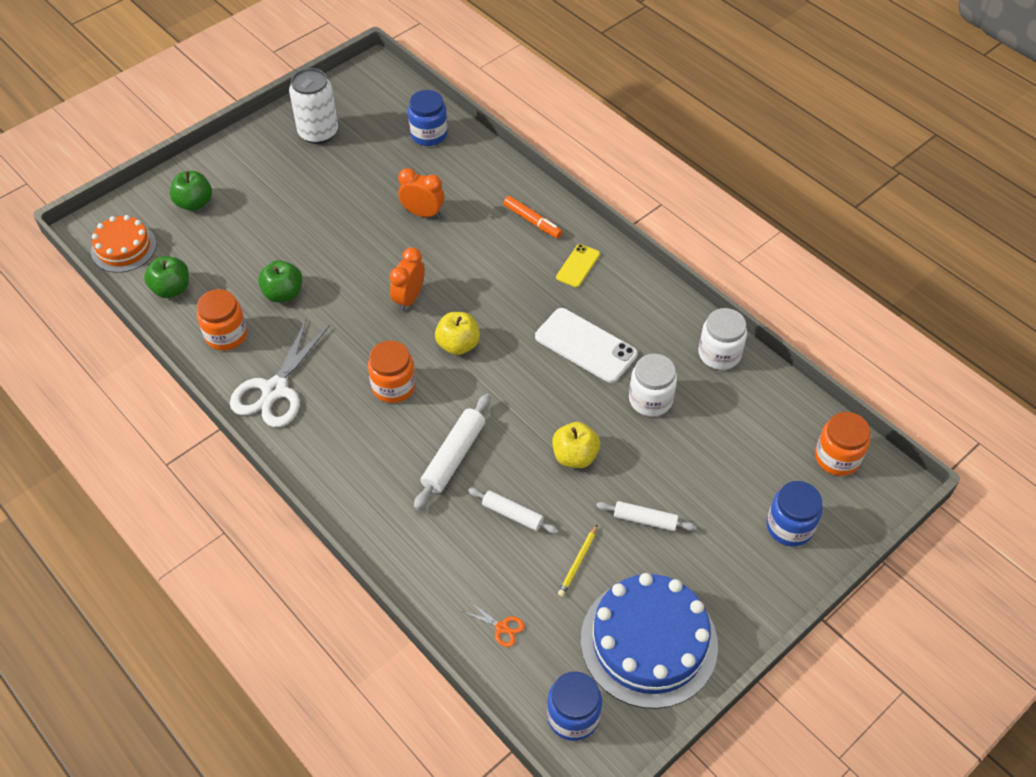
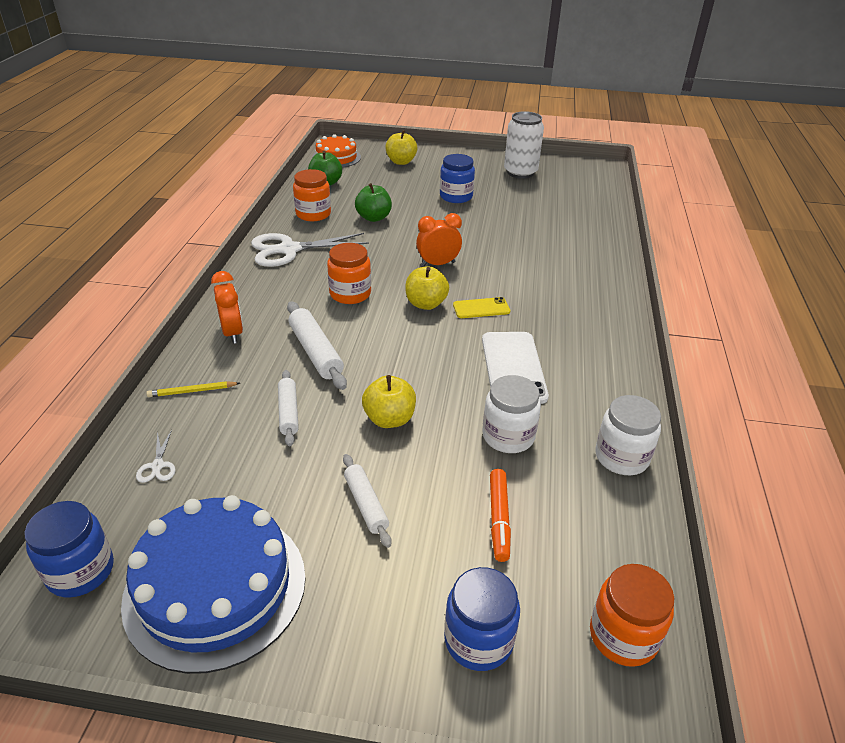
camera: 50 degrees right, 15 degrees down
(194, 203) = (401, 162): green apple -> yellow apple
(423, 213) = (520, 235): orange clock -> orange clock (232, 333)
(429, 134) = (590, 207): blue jar -> blue jar (456, 196)
(453, 456) = (316, 352): white rolling pin -> white rolling pin turned 75 degrees clockwise
(502, 627) = (158, 466): orange scissors -> white scissors
(532, 221) = (591, 282): orange marker -> orange marker (499, 518)
(578, 266) = (585, 324): yellow phone -> yellow phone (481, 308)
(578, 562) = (272, 481): yellow pencil -> yellow pencil (192, 391)

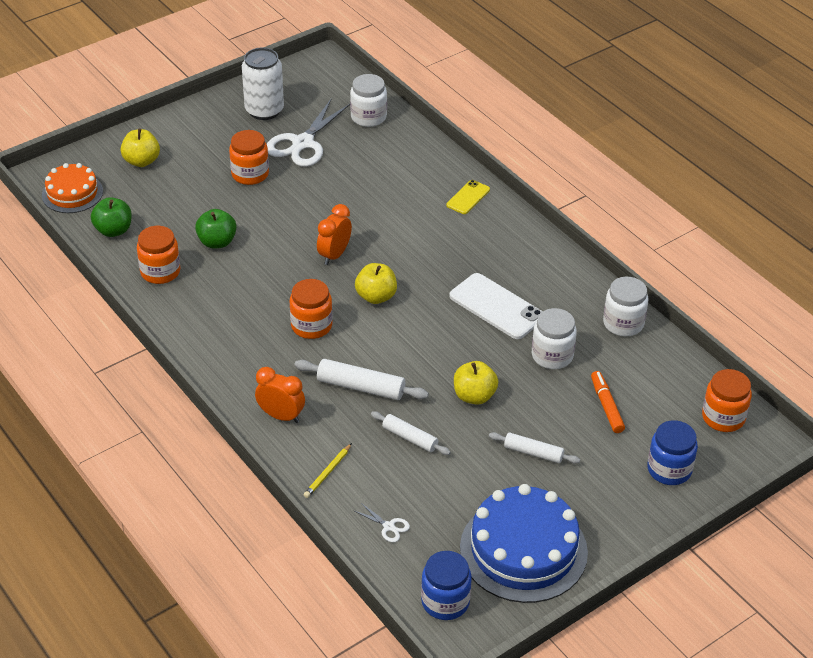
camera: 45 degrees left, 5 degrees up
(289, 250) = (201, 320): white scissors -> white scissors (303, 143)
(456, 196) = (250, 174): blue jar -> orange jar
(481, 308) = (417, 274): yellow phone -> yellow phone (468, 197)
(499, 518) = (606, 406): orange marker -> orange marker turned 150 degrees counterclockwise
(591, 206) = (368, 117): none -> white jar

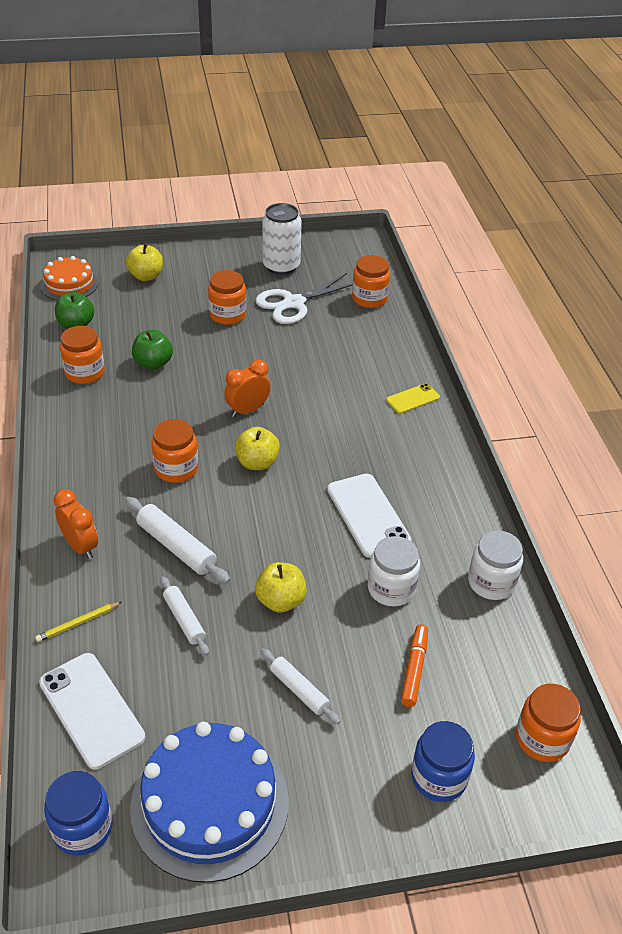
camera: 25 degrees right, 0 degrees up
(368, 117) = (369, 299): white jar -> orange jar
(388, 526) = (91, 710): white scissors -> white phone

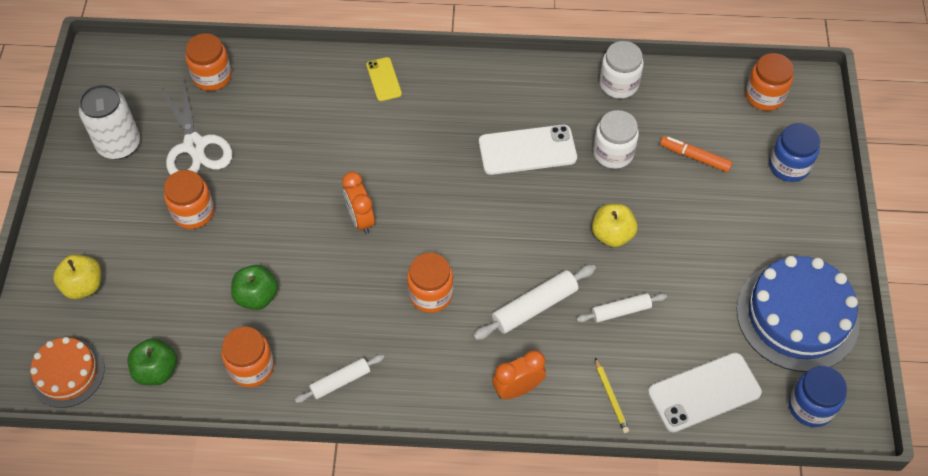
camera: 75 degrees left, 15 degrees up
(257, 462) = (439, 224): yellow apple -> none
(299, 690) = (704, 238): white rolling pin -> white rolling pin (340, 381)

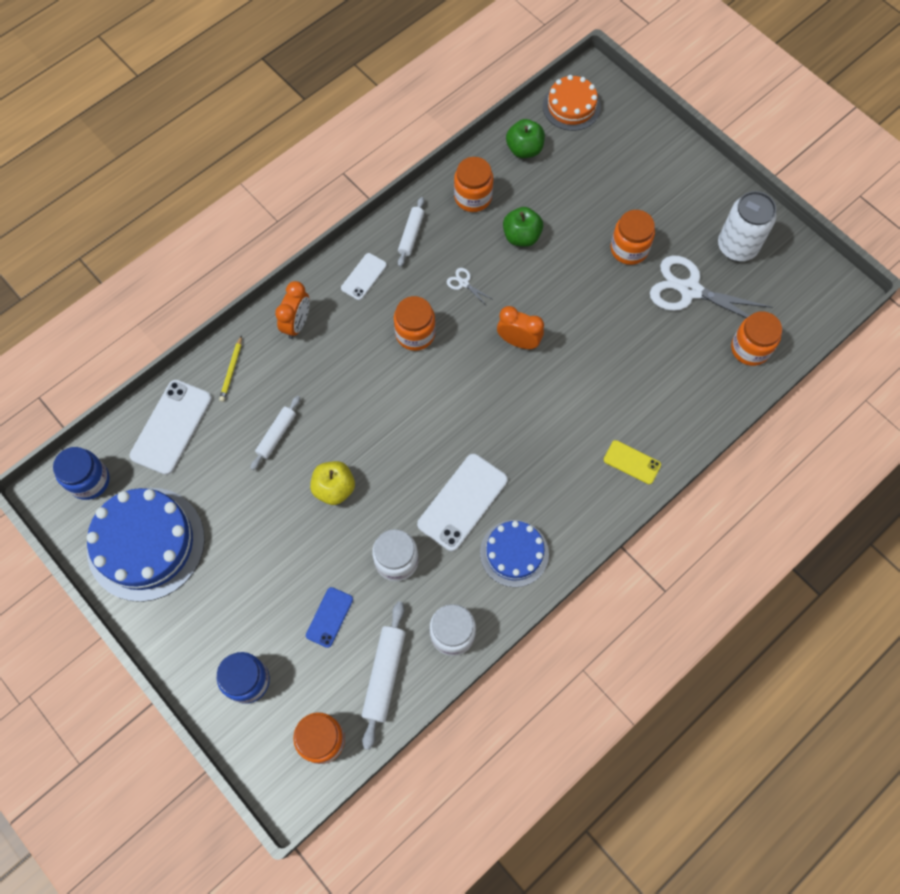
camera: 135 degrees right, 10 degrees up
(83, 286) = (630, 152): yellow apple -> none
(347, 300) = (464, 283): none -> white scissors
(420, 380) = (364, 276): none -> white phone
(526, 93) = (514, 553): none -> blue cake
(534, 307) = (338, 386): white rolling pin -> white rolling pin (384, 675)
(611, 397) = (231, 370): yellow pencil -> yellow pencil turned 105 degrees counterclockwise
(695, 157) = (329, 617): orange marker -> blue phone

